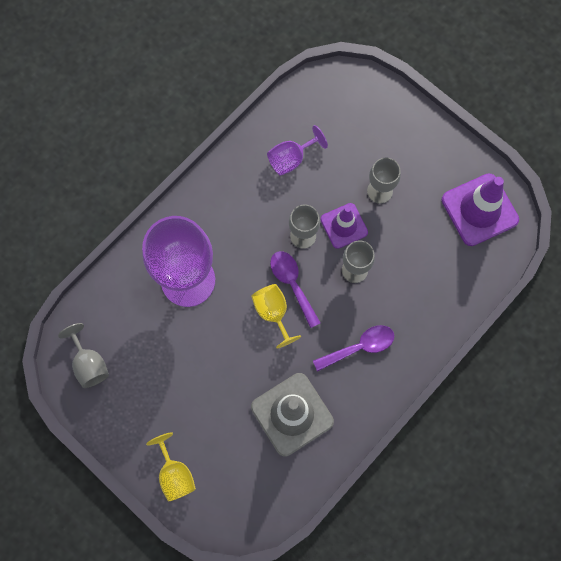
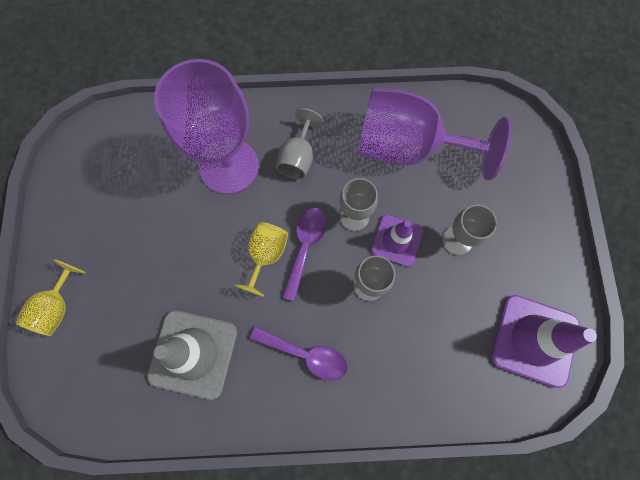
camera: 45 degrees right, 0 degrees up
(89, 364) = (93, 159): grey goblet -> grey goblet (298, 157)
(291, 159) = (407, 147): purple goblet -> purple goblet, size x2.06

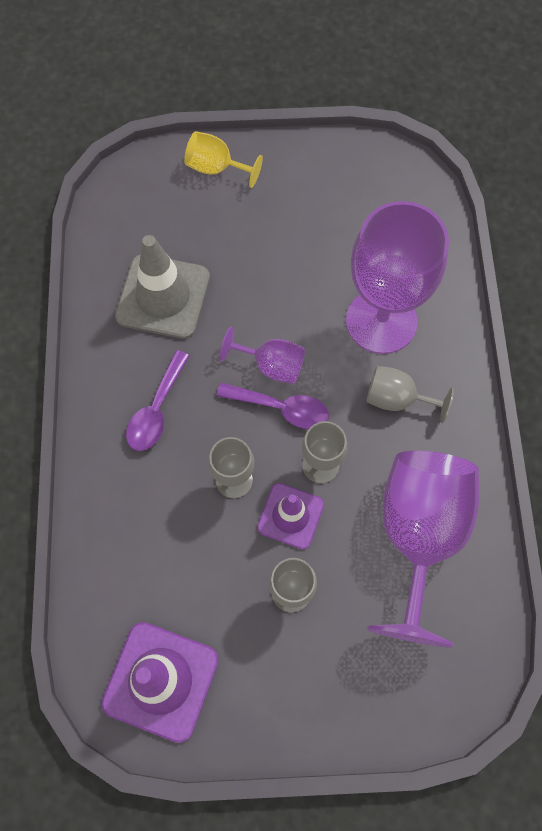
camera: 90 degrees right, 5 degrees down
(266, 255) = (271, 365): yellow goblet -> purple goblet

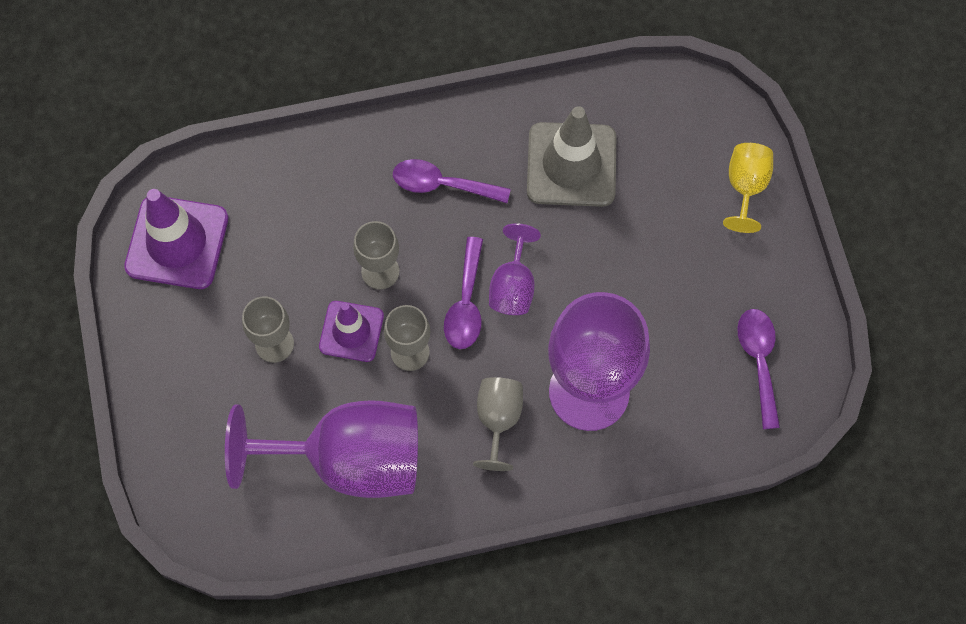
camera: 80 degrees right, 0 degrees up
(373, 190) = (759, 361): none -> purple spoon

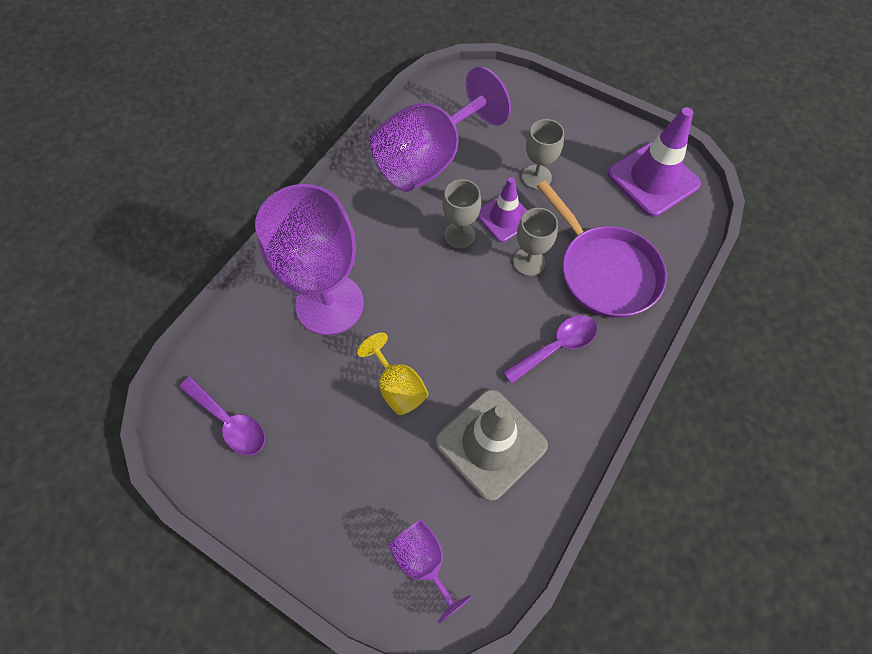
camera: 135 degrees right, 5 degrees down
(329, 206) = (604, 271): none -> purple pan
(466, 303) = (458, 289): purple spoon -> none
(498, 419) = (369, 244): grey goblet -> none
(513, 286) = (441, 324): purple goblet -> purple goblet (423, 561)
(745, 187) = (347, 553): yellow goblet -> yellow goblet (398, 387)

